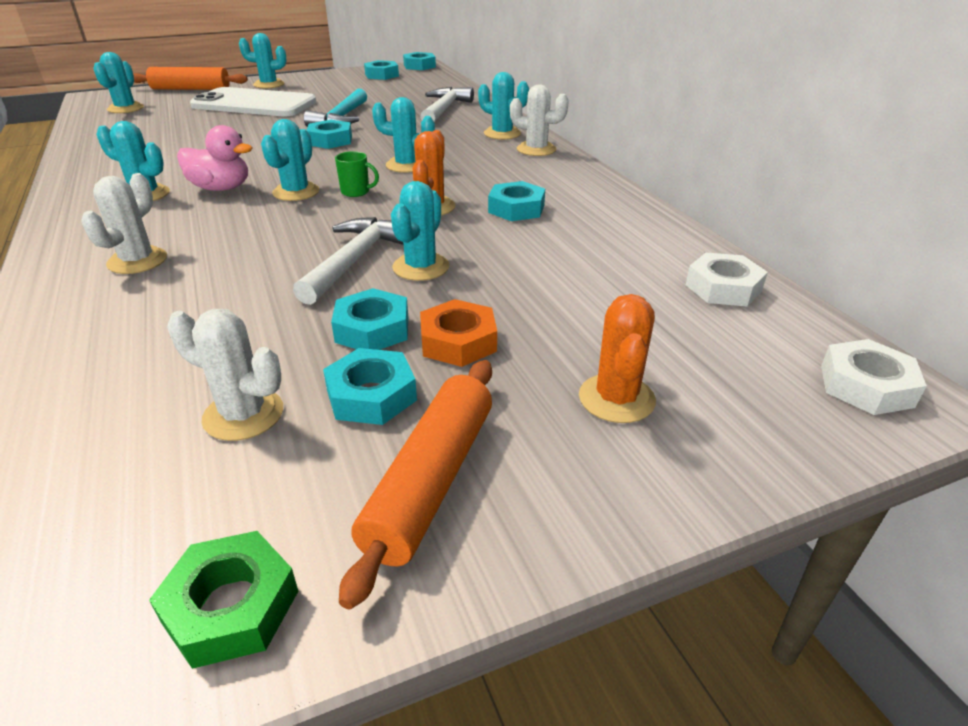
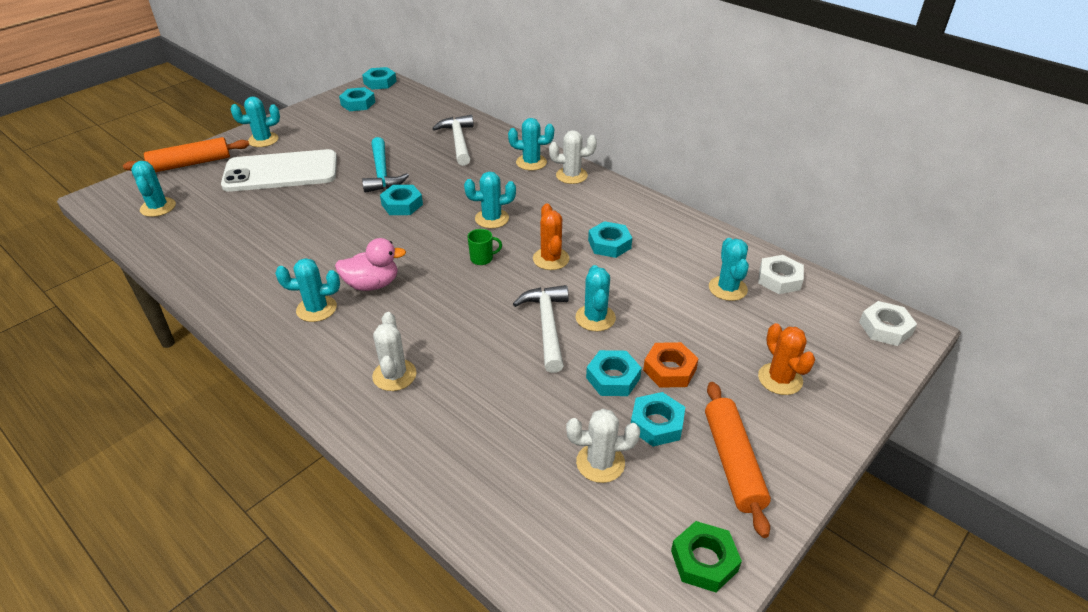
camera: 25 degrees left, 5 degrees up
(296, 192) = (437, 272): turquoise cactus -> turquoise cactus (727, 288)

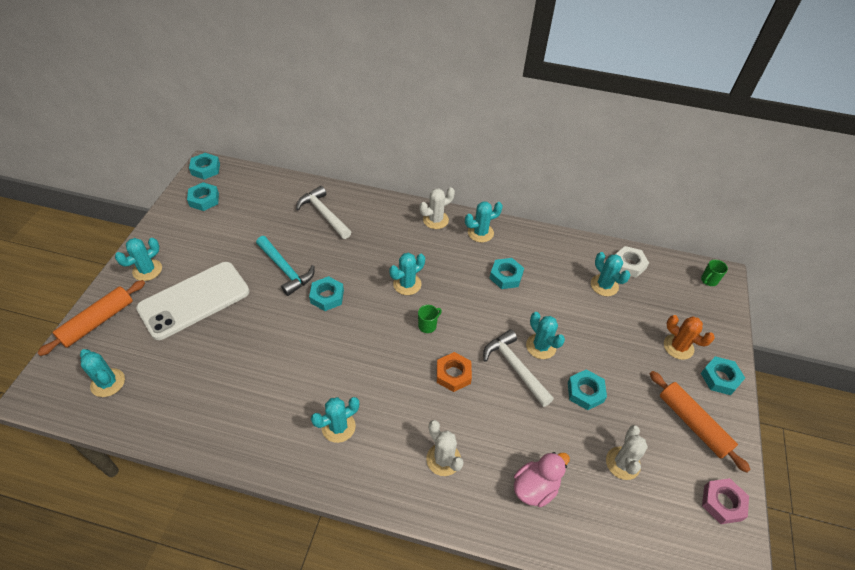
camera: 30 degrees left, 10 degrees up
(372, 284) = (364, 384): pink duck -> pink duck (535, 488)
(531, 162) = (397, 217): turquoise cactus -> turquoise cactus (480, 233)
(551, 259) = (476, 306): orange cactus -> none
(600, 463) = (623, 463): white cactus -> white cactus turned 45 degrees counterclockwise
(656, 424) = (634, 416): turquoise nut -> turquoise nut (720, 378)
(669, 370) = (613, 369): orange nut -> orange nut (453, 374)
(704, 561) = (722, 503): green nut -> pink nut
(885, 328) = (708, 280): white nut -> green mug

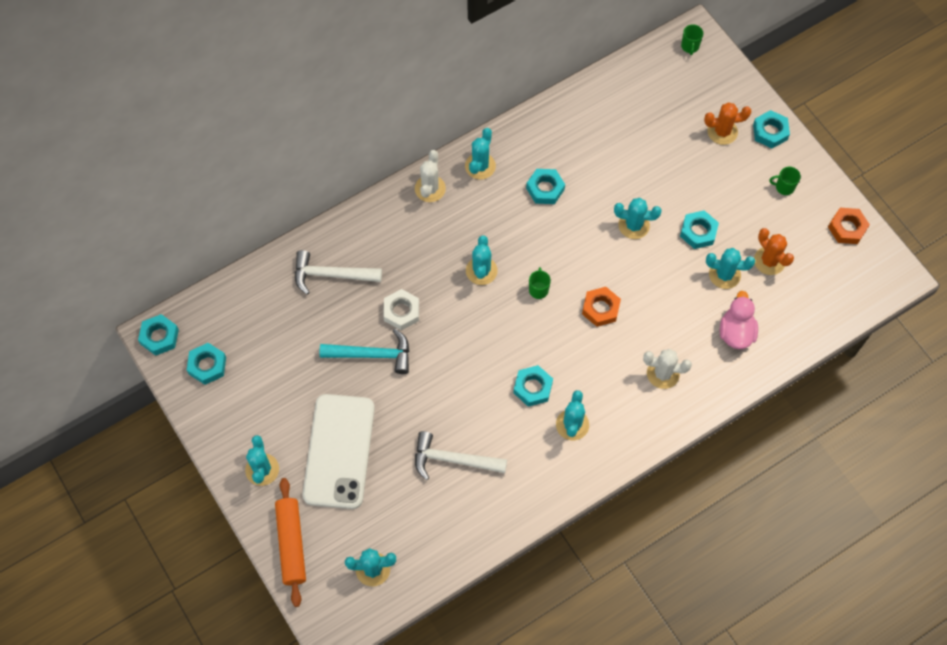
camera: 45 degrees left, 15 degrees up
(327, 296) = (435, 343): turquoise nut -> turquoise nut (532, 388)
(515, 367) = (634, 260): white hammer -> white hammer (453, 460)
(604, 285) = (623, 125): turquoise cactus -> turquoise cactus (724, 274)
(623, 463) = (769, 261): white cactus -> orange cactus
(628, 264) = (621, 87): white nut -> white nut (401, 312)
(693, 424) = (784, 187): orange rolling pin -> green mug
(722, 503) = (847, 228): pink nut -> orange nut

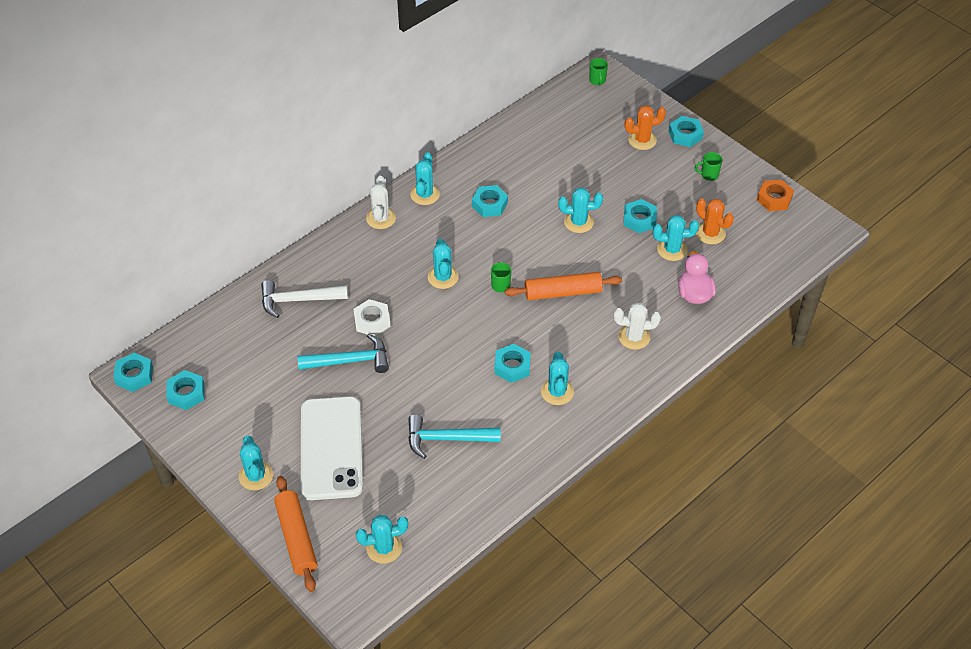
camera: 10 degrees left, 15 degrees down
(453, 460) = (446, 439): white hammer -> turquoise hammer
(600, 309) = (563, 292): orange nut -> orange rolling pin

